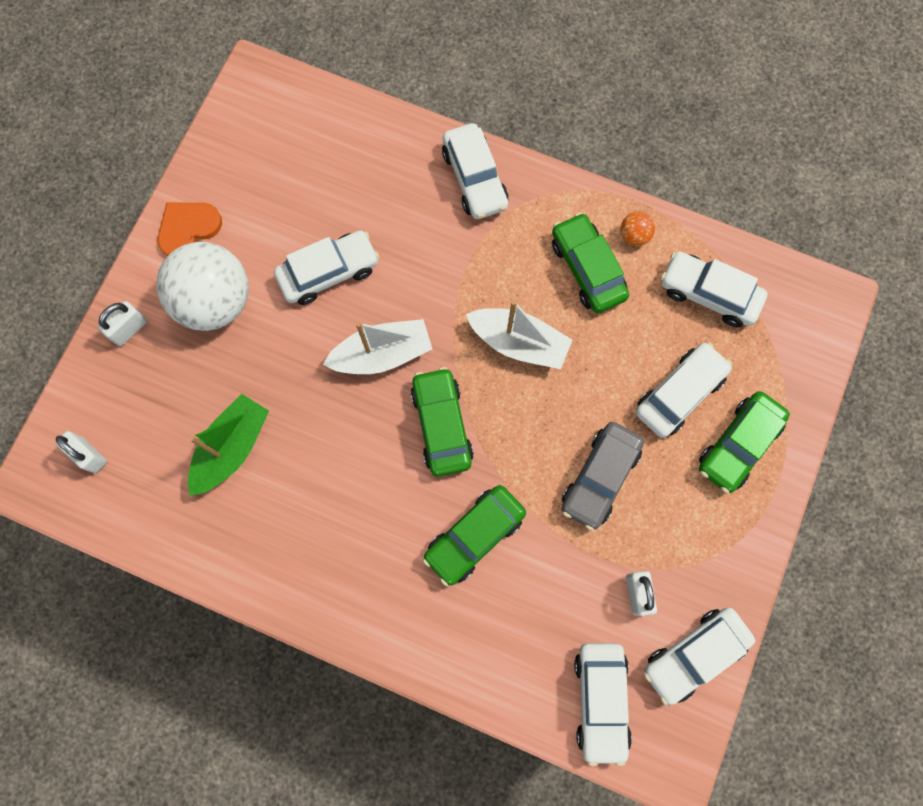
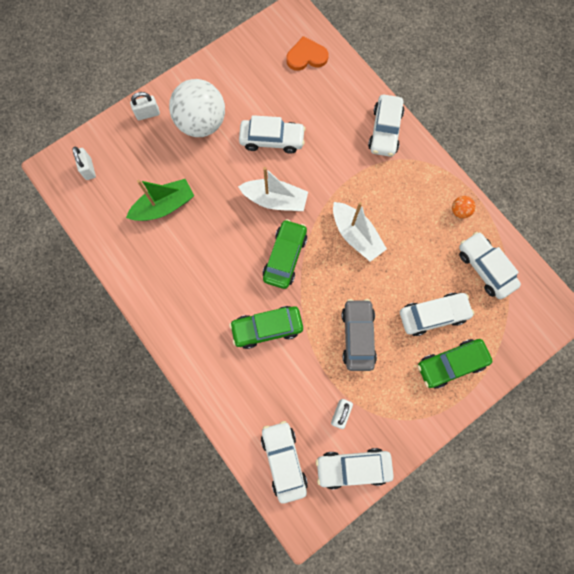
camera: 30 degrees right, 0 degrees up
(188, 229) = (210, 76): orange heart -> orange heart (306, 56)
(587, 269) = (420, 215): green car -> none
(600, 477) = (357, 336): grey car -> grey car turned 120 degrees clockwise
(600, 700) = (284, 460): white car -> white car turned 135 degrees clockwise

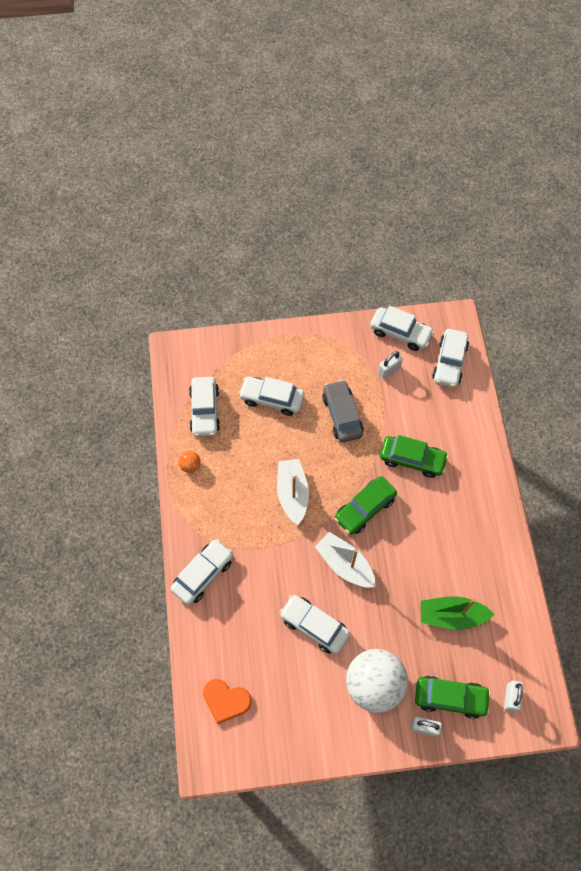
camera: 150 degrees left, 10 degrees down
(357, 336) = (342, 415): grey car -> grey car turned 135 degrees clockwise
(451, 364) = (283, 359): green car -> green car (450, 697)

